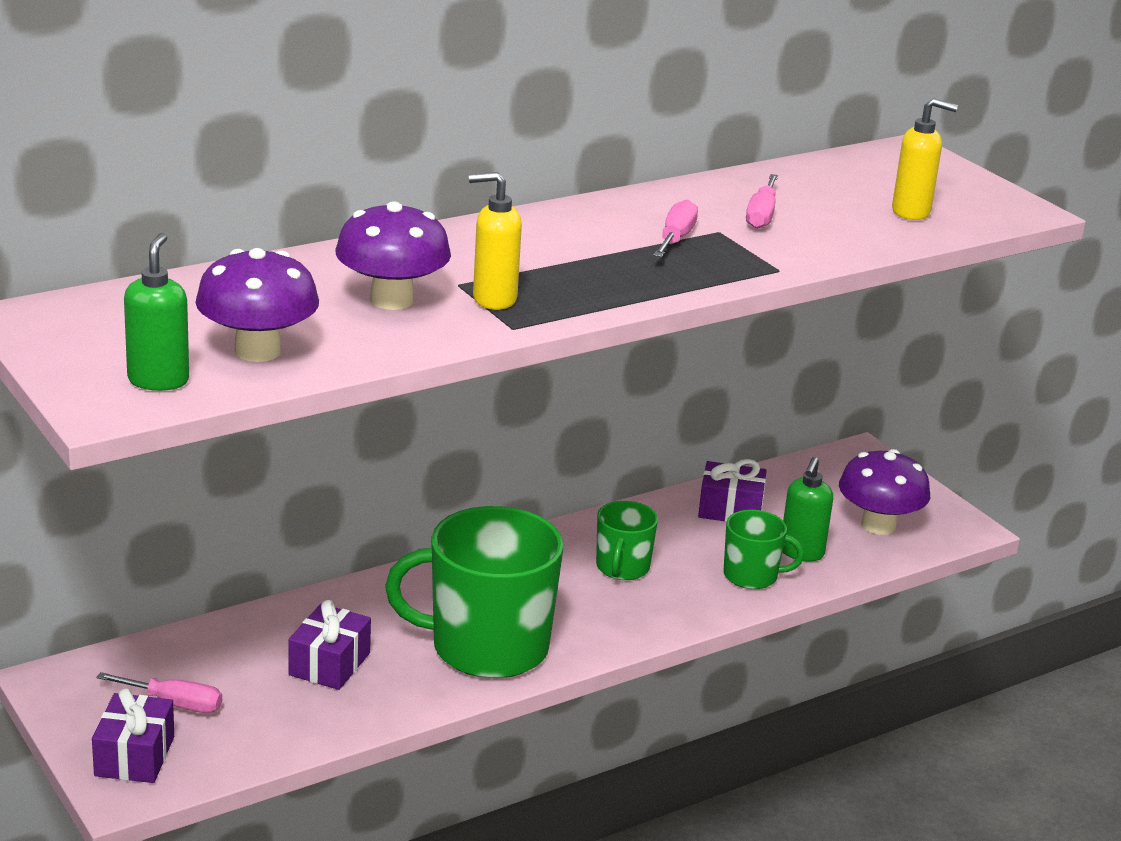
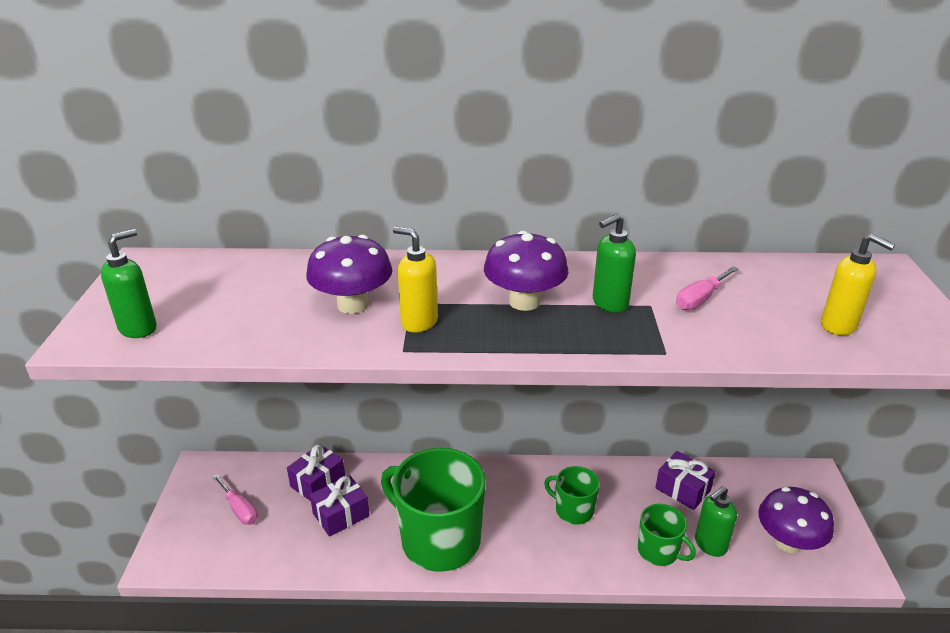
camera: 35 degrees right, 5 degrees up
(134, 756) = (187, 537): purple gift -> purple gift (318, 482)
(258, 351) = (222, 322): purple mushroom -> purple mushroom (524, 302)
(622, 568) = (573, 510): green mug -> green mug turned 75 degrees clockwise
(675, 238) = (609, 303): pink screwdriver -> green soap dispenser

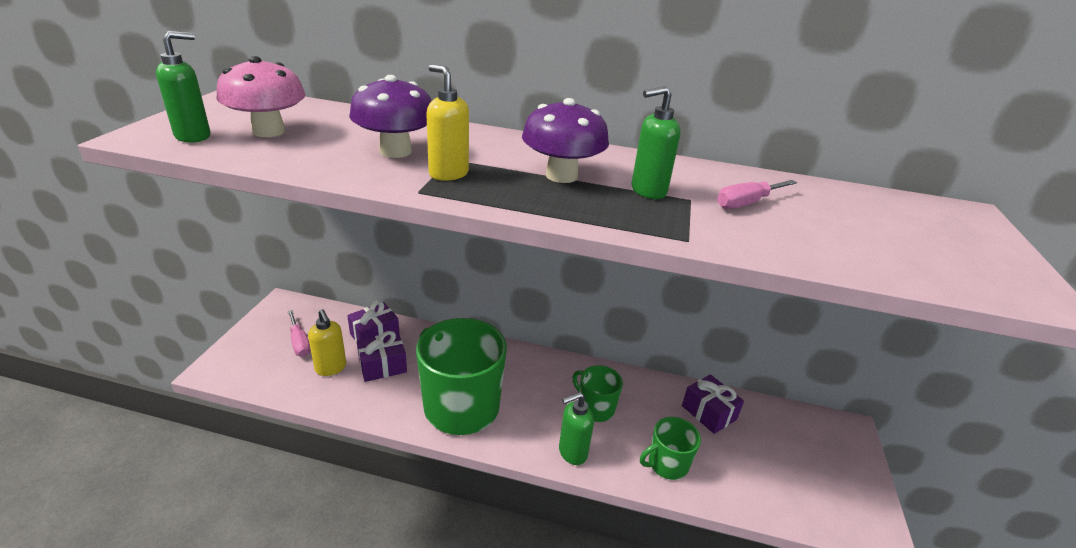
camera: 10 degrees right, 0 degrees up
(210, 305) = (269, 131): none -> pink mushroom
(659, 551) = (667, 464): green mug -> green mug turned 105 degrees clockwise
(710, 545) = (721, 470): green soap dispenser -> green soap dispenser (572, 452)
(788, 542) = (804, 486): purple mushroom -> none
(839, 326) = (897, 251): yellow soap dispenser -> yellow soap dispenser (331, 368)

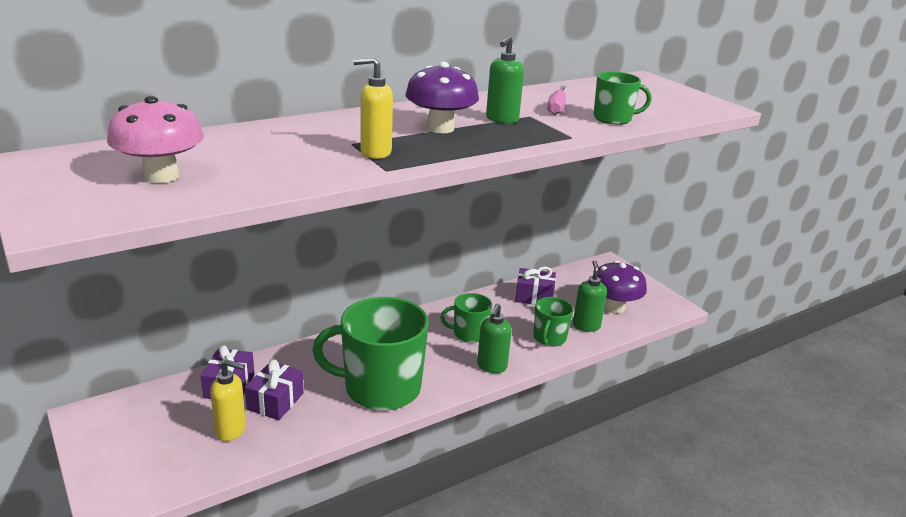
camera: 45 degrees left, 5 degrees down
(194, 136) = (105, 204): green soap dispenser -> green soap dispenser (586, 326)
(299, 343) = (165, 432): pink screwdriver -> none
(395, 151) = (302, 152): purple mushroom -> purple mushroom (614, 307)
(800, 242) = (613, 119): none -> green mug

